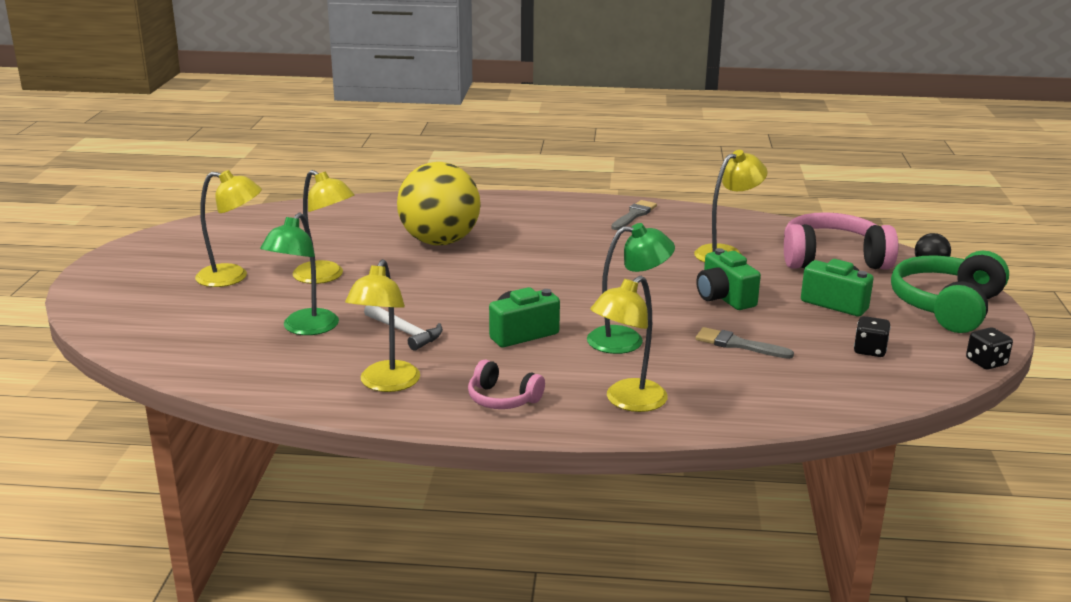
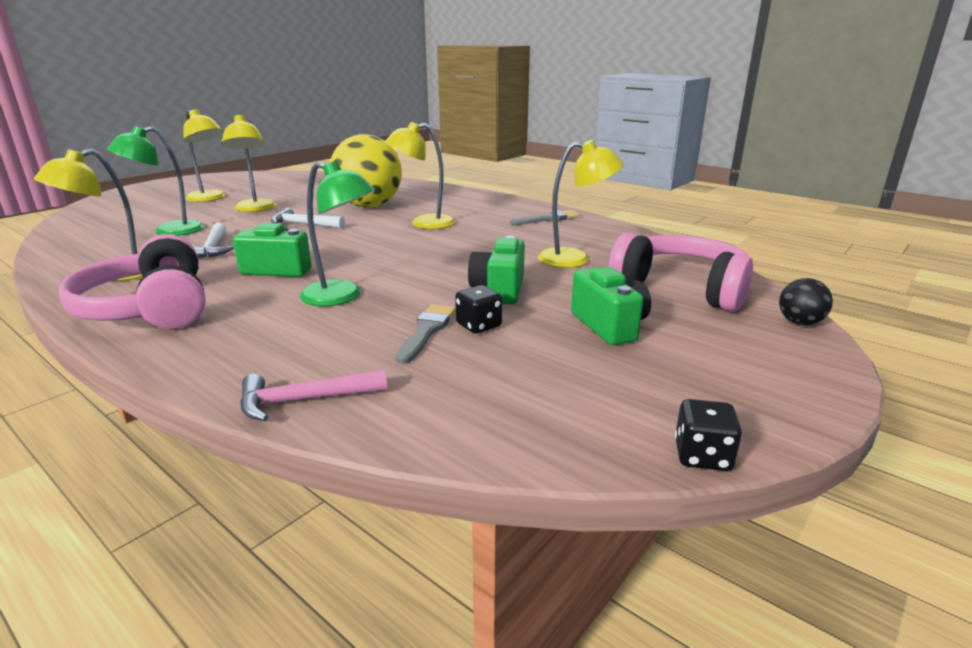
camera: 35 degrees right, 0 degrees up
(426, 281) = (303, 224): none -> white hammer
(502, 399) = (149, 308): pink headphones -> pink headphones, size x1.89
(627, 401) = (223, 344): yellow lamp -> yellow lamp (423, 223)
(738, 344) = (427, 331): grey brush -> grey brush turned 45 degrees clockwise
(758, 412) = (304, 400): none -> pink hammer
(869, 350) = (558, 383): black dice -> black dice (478, 325)
(947, 307) = (752, 370): green headphones -> none

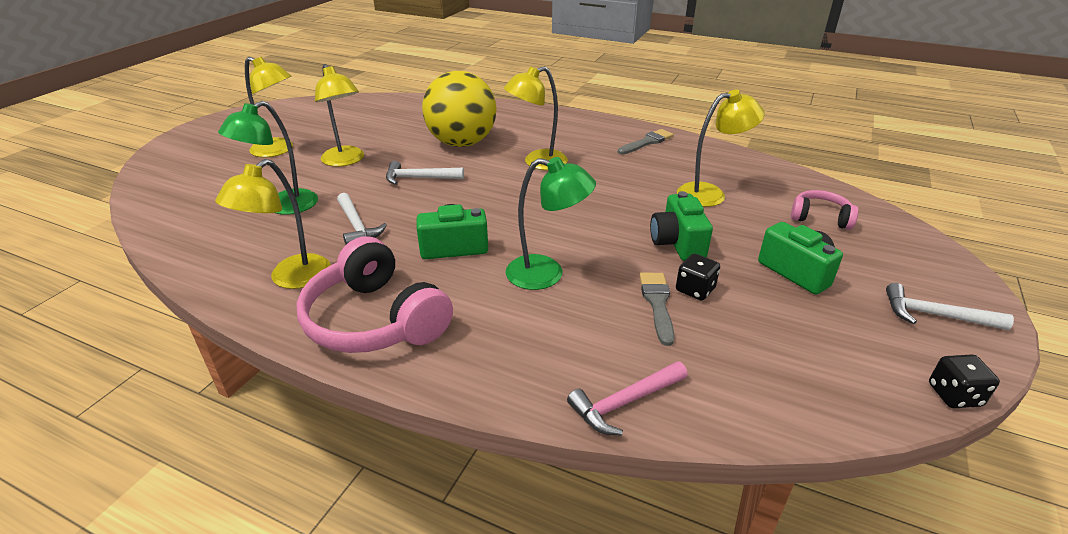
camera: 15 degrees left, 10 degrees up
(681, 288) = (820, 218): pink headphones -> pink headphones, size x0.53
(746, 382) = (935, 315): none -> white hammer
(799, 323) = (930, 244): black ball -> none

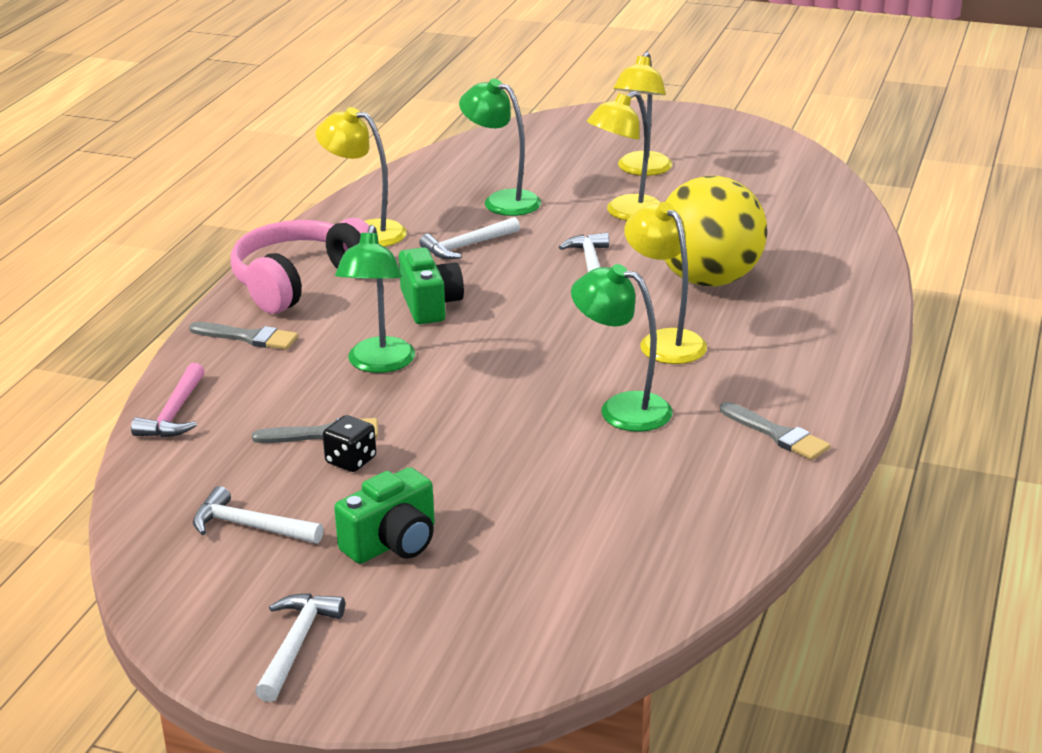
camera: 85 degrees right, 5 degrees down
(479, 353) = (248, 337): none -> grey brush
(619, 181) = (622, 408): none -> green lamp
(624, 403) = (174, 413): pink hammer -> pink hammer turned 135 degrees counterclockwise
(677, 243) = (454, 452): green camera -> none
(710, 194) = (602, 487): yellow lamp -> none
(801, 343) = (249, 526): none -> white hammer
(820, 218) = (545, 586): pink headphones -> none
(954, 395) = (154, 620): black dice -> none

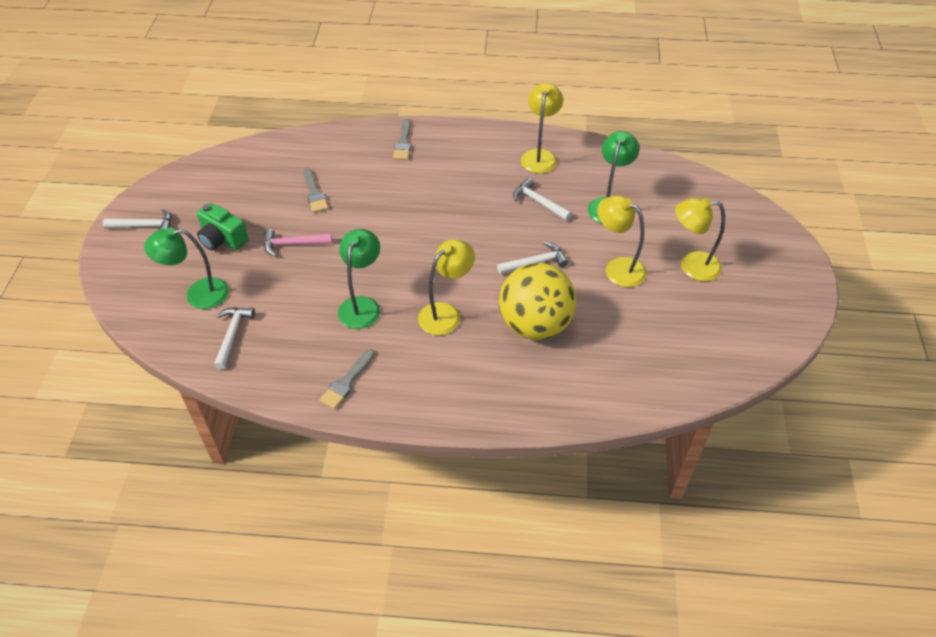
camera: 75 degrees right, 20 degrees up
(174, 413) = (324, 138): pink hammer -> pink hammer (293, 244)
(249, 526) = (232, 188): white hammer -> white hammer (232, 335)
(300, 282) = (469, 145): pink headphones -> none
(351, 460) = (291, 208): black dice -> none
(379, 364) = (388, 197): green lamp -> green lamp (198, 294)
(430, 305) = (459, 202): green camera -> none

